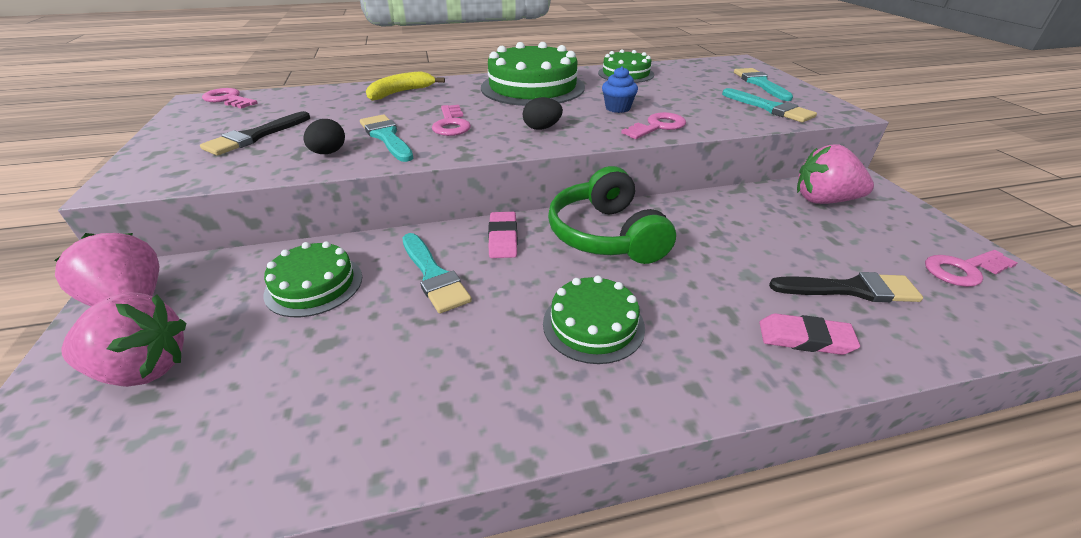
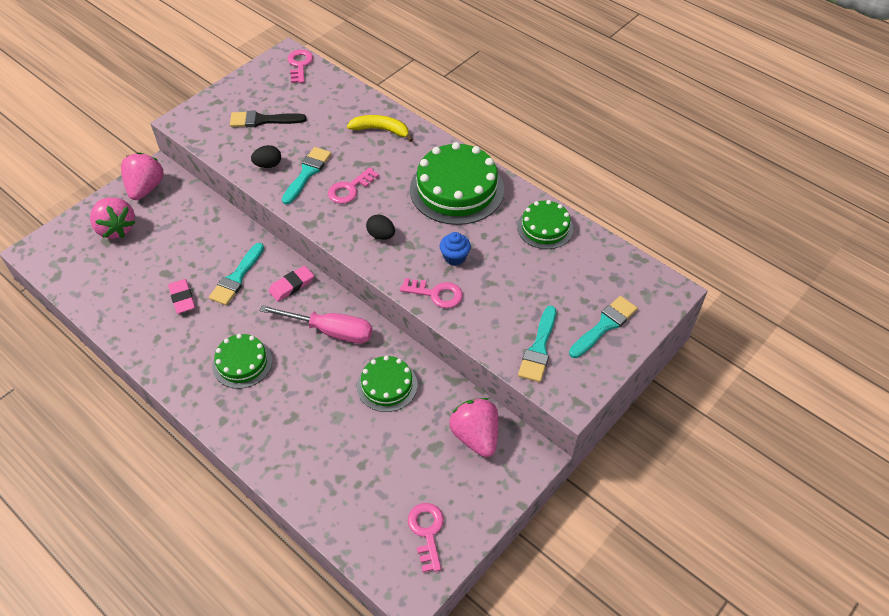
camera: 55 degrees right, 15 degrees up
(314, 285) = (198, 238): green cake -> green cake (387, 385)
(606, 235) = (331, 331): green headphones -> pink screwdriver
(805, 338) = (290, 457): pink eraser -> pink eraser (182, 298)
(850, 289) = (356, 471): black brush -> none
(963, 270) = (427, 532): pink key -> pink key turned 45 degrees clockwise

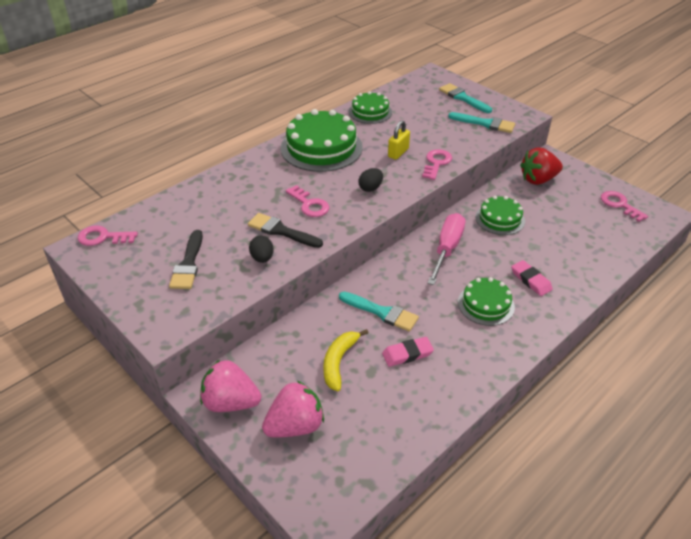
camera: 85 degrees left, 10 degrees down
(291, 285) = (394, 273): pink eraser -> pink eraser (531, 280)
(307, 173) = (281, 231): turquoise brush -> black brush
(381, 130) = (232, 184): yellow banana -> yellow banana (339, 362)
(427, 532) = (620, 205): pink key -> pink key turned 60 degrees clockwise
(454, 257) = (398, 153): blue cupcake -> yellow padlock
(475, 436) = (538, 180): pink strawberry -> red strawberry

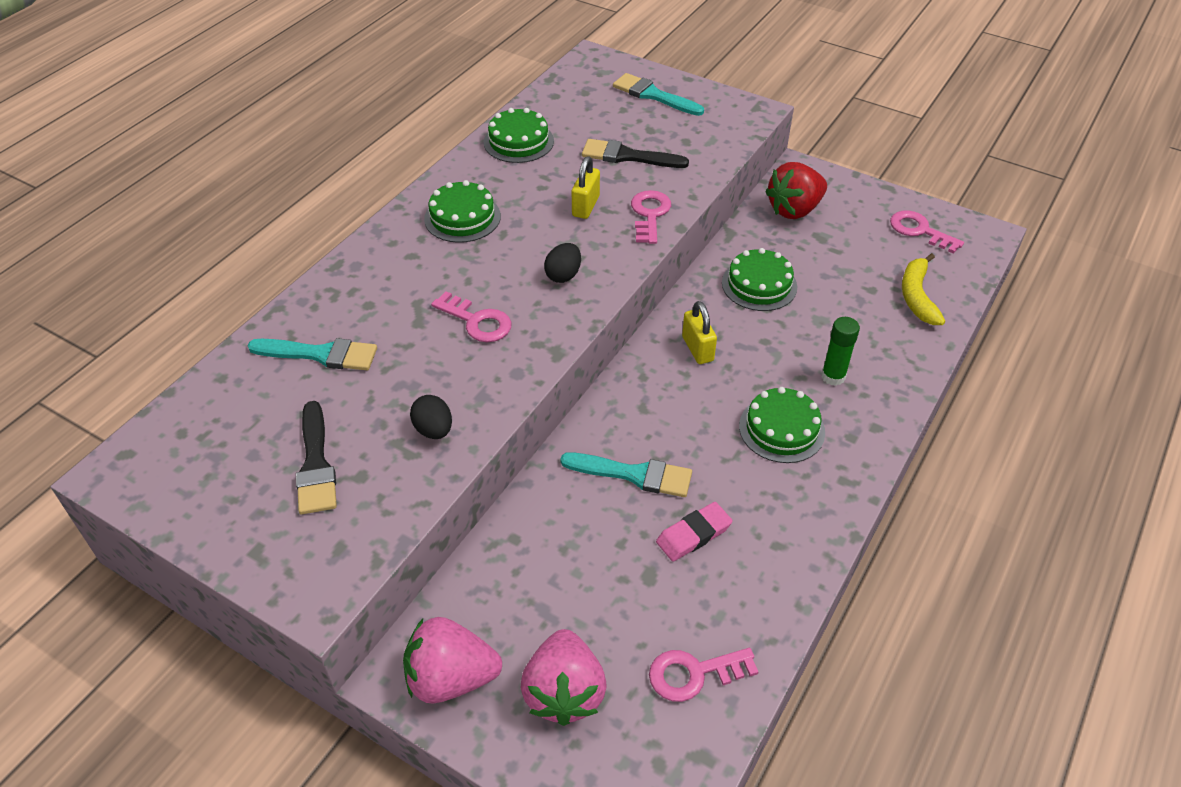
camera: 15 degrees left, 5 degrees up
(103, 237) = (151, 446): pink key -> pink key (694, 674)
(281, 231) = (448, 376): black brush -> black brush (628, 156)
(295, 426) = (564, 692): pink strawberry -> pink strawberry turned 135 degrees clockwise
(321, 148) = (462, 217): green cake -> green cake, size x0.57
(339, 362) = (596, 571): yellow banana -> yellow banana (917, 296)
(447, 249) = (697, 349): pink screwdriver -> yellow padlock
(485, 123) = (700, 134): turquoise brush -> turquoise brush (320, 354)
(531, 280) = (833, 376): pink eraser -> green glue stick

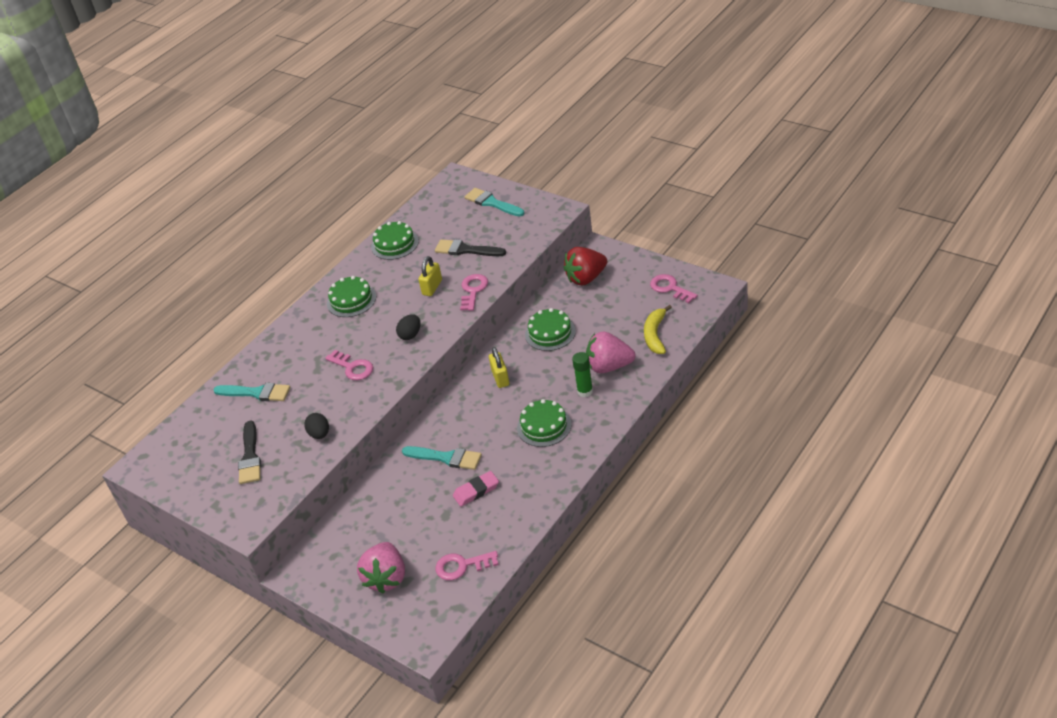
camera: 10 degrees right, 5 degrees down
(451, 678) = (324, 573): pink strawberry -> pink strawberry (609, 366)

